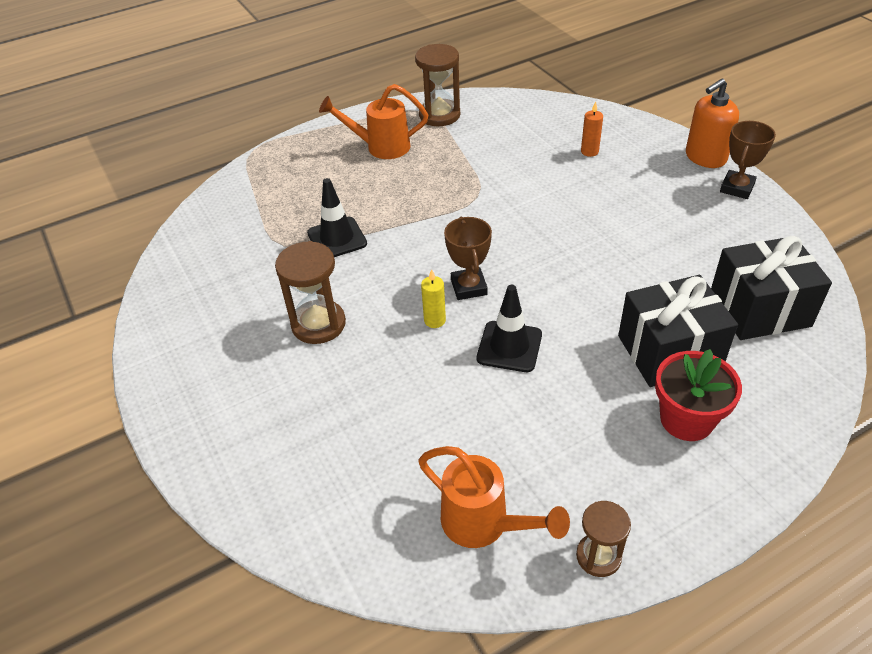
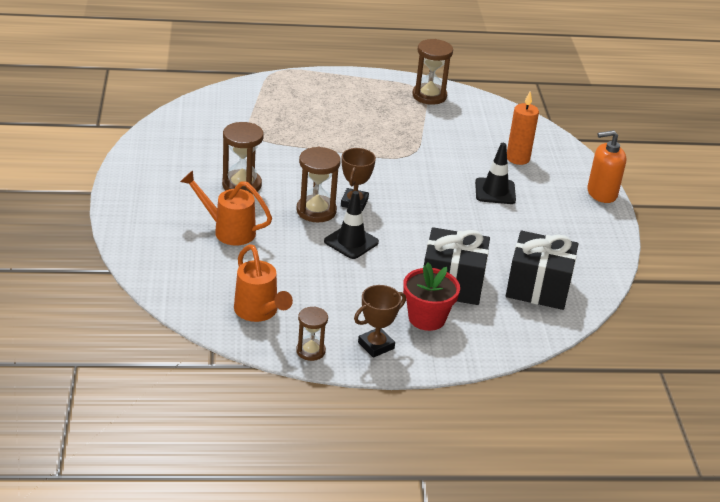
camera: 20 degrees right, 10 degrees down
(337, 238) = (291, 144): black traffic cone -> black traffic cone (495, 191)
(380, 147) = (368, 101): orange watering can -> orange watering can (228, 230)
(435, 320) = (316, 211): yellow candle -> brown hourglass
(589, 151) = (517, 158): orange candle -> orange candle, size x1.64
(737, 188) = (603, 219): brown trophy -> brown trophy (376, 345)

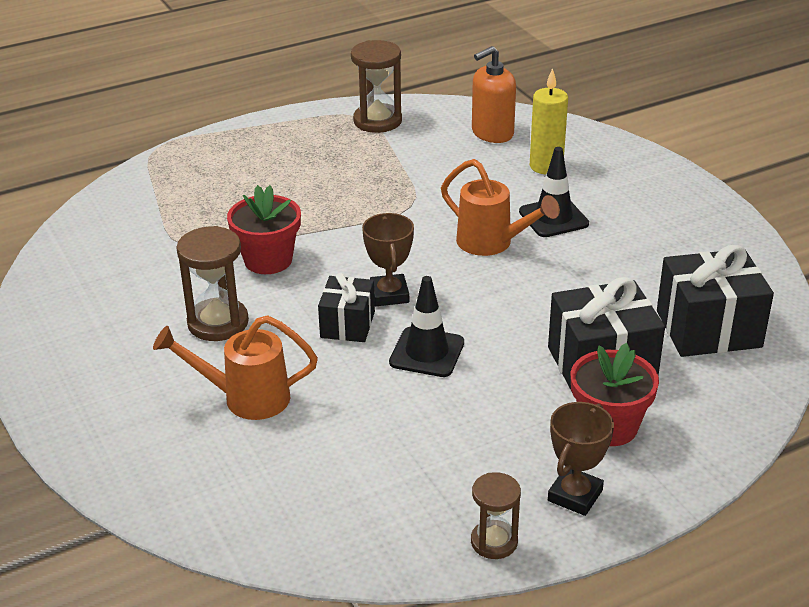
camera: 20 degrees left, 0 degrees up
(259, 313) = (378, 510): orange watering can -> orange watering can (492, 244)
(296, 159) = (268, 260): none -> red flower pot
(316, 211) = (347, 324): brown hourglass -> black gift
(517, 158) = (546, 166): orange candle -> yellow candle
(601, 193) = (678, 178): orange soap dispenser -> orange soap dispenser (492, 133)

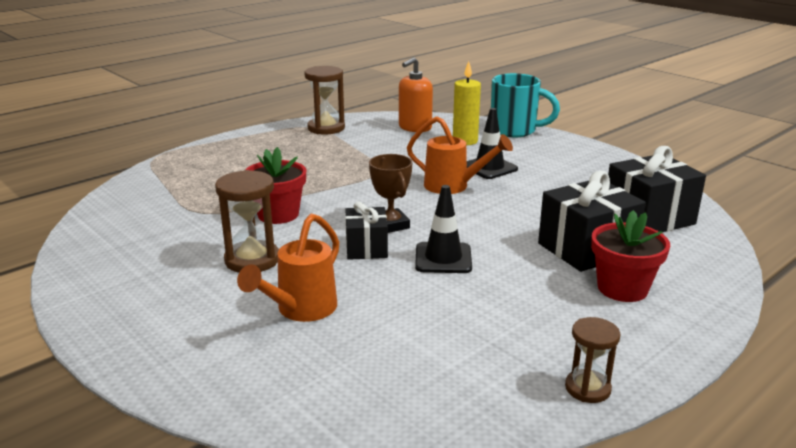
camera: 15 degrees left, 10 degrees down
(245, 398) = (300, 310): orange watering can -> orange watering can turned 45 degrees counterclockwise
(575, 495) = (631, 341): brown trophy -> none
(623, 154) = (515, 131): none -> turquoise mug

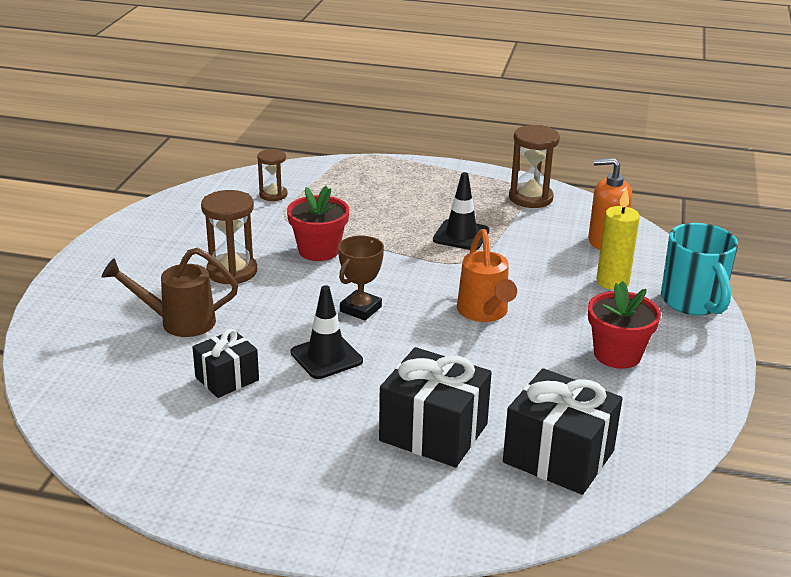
camera: 55 degrees right, 5 degrees up
(300, 310) = (178, 322): orange watering can -> brown watering can
(366, 248) = (305, 313): black gift -> black gift (227, 378)
(489, 168) = (560, 319): black traffic cone -> black traffic cone (461, 235)
(587, 388) = (179, 494): brown hourglass -> brown hourglass (273, 195)
(622, 288) = (370, 475): red flower pot -> red flower pot (617, 354)

